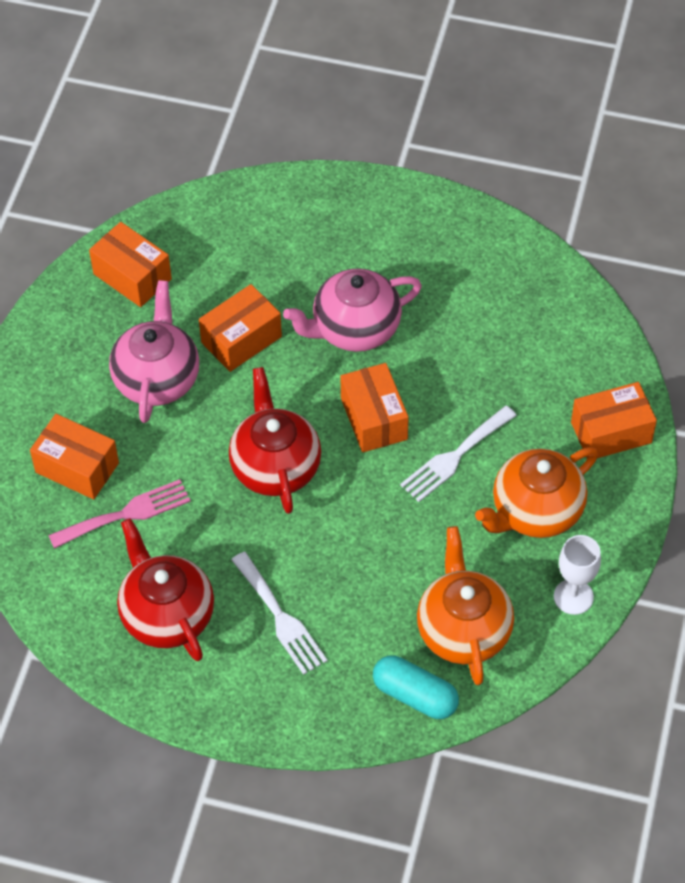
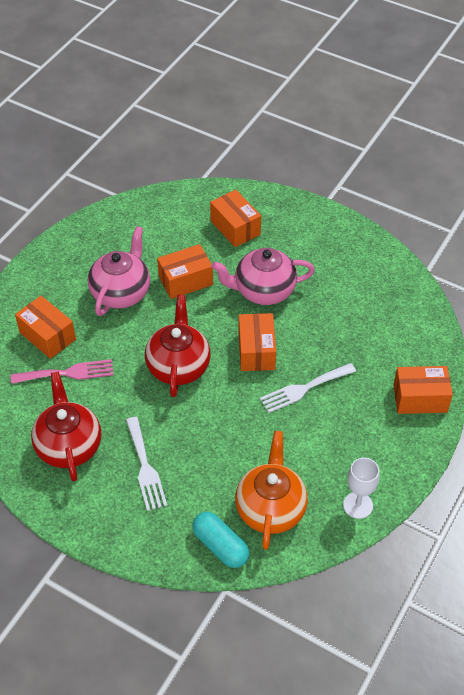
camera: 15 degrees right, 5 degrees down
(132, 276) = (130, 227): orange box -> orange box (235, 227)
(535, 511) = (349, 439): orange teapot -> none

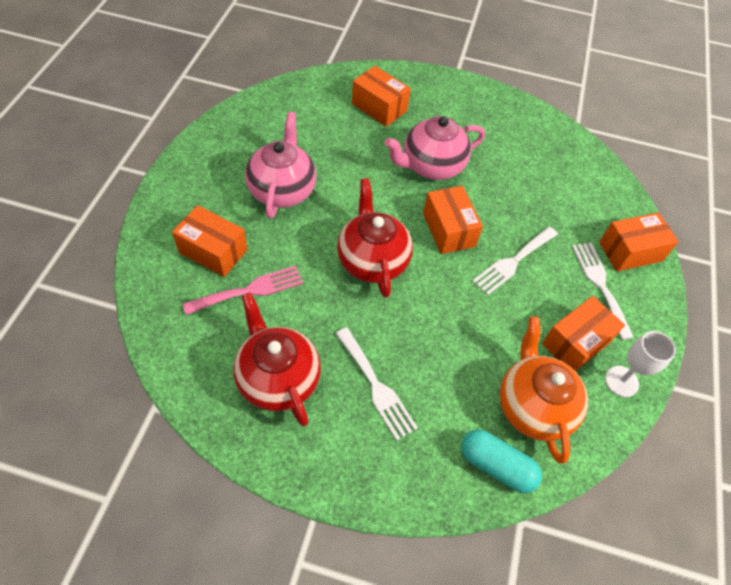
camera: 20 degrees left, 5 degrees up
(185, 281) = (347, 167): orange box -> orange box (576, 343)
(376, 422) = (600, 285): none -> white fork

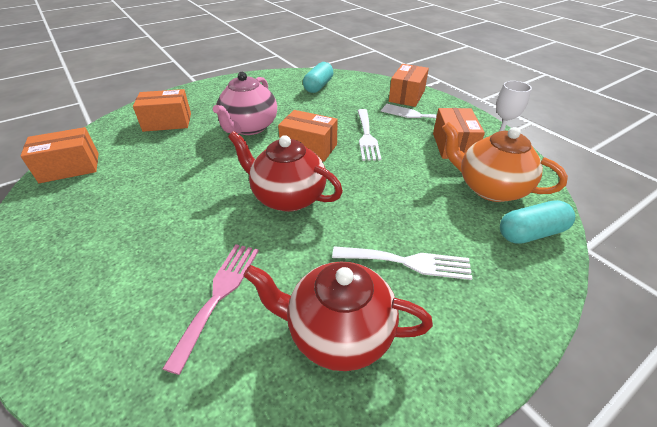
camera: 45 degrees left, 15 degrees down
(213, 251) = (139, 299): orange box -> orange box (70, 168)
(282, 190) = (152, 209): pink teapot -> none
(559, 165) = (318, 86): none -> turquoise capsule

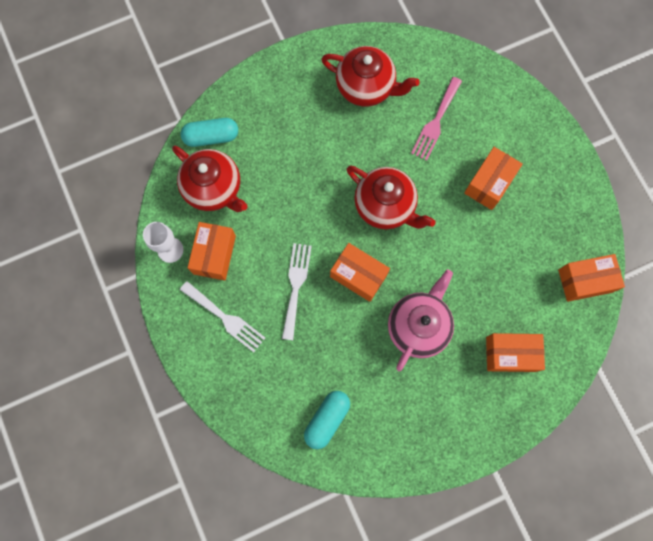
camera: 170 degrees left, 35 degrees up
(406, 96) = (221, 370): orange box -> orange box (489, 183)
(407, 262) = (310, 127): white fork -> none
(490, 188) = (213, 188): orange teapot -> red teapot

